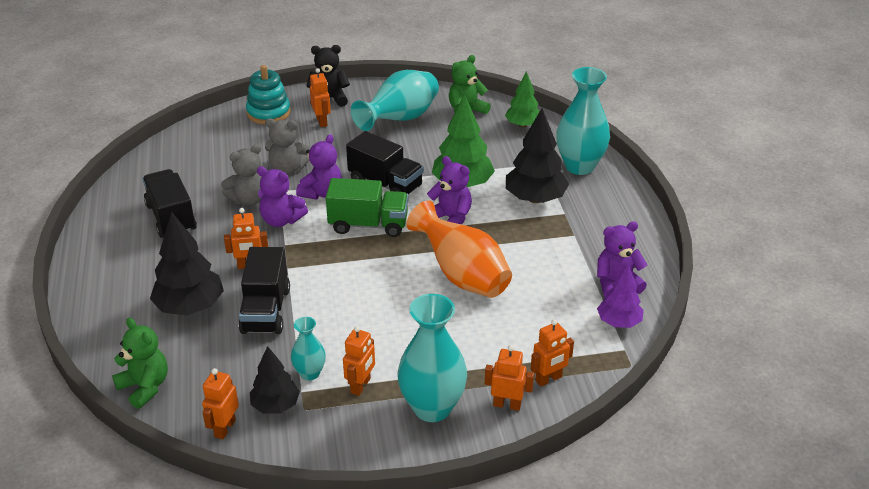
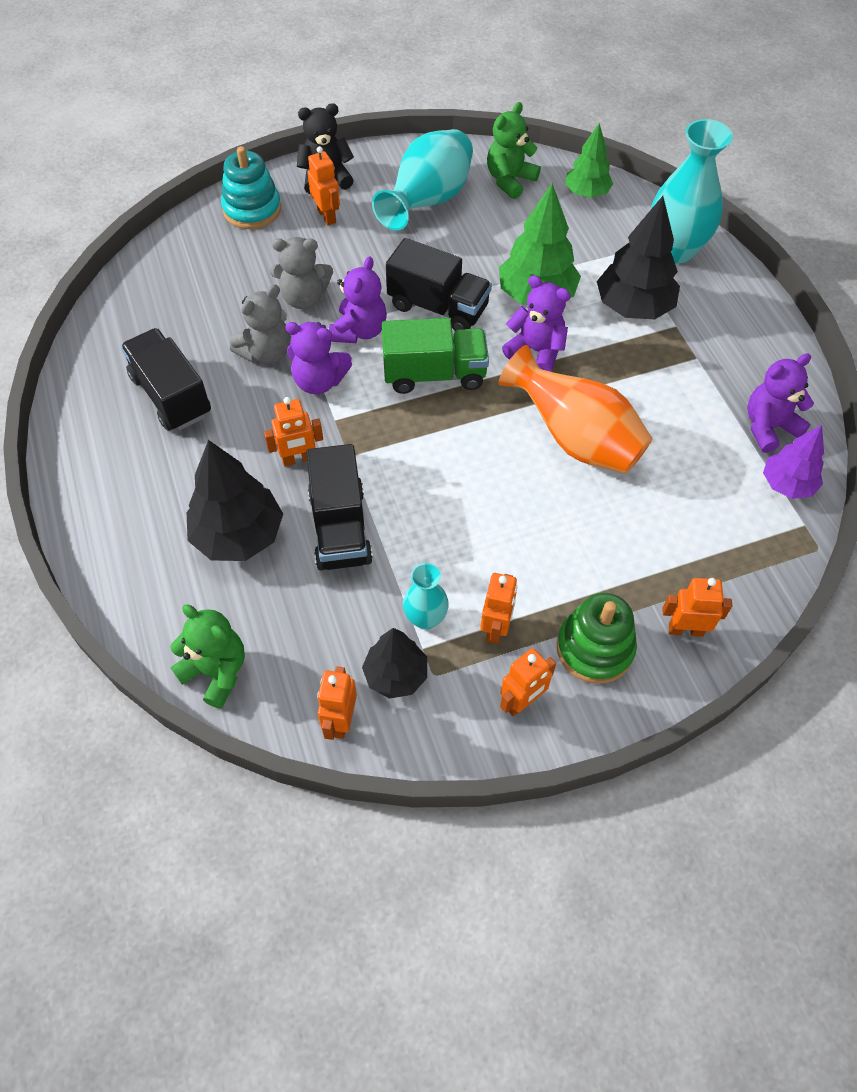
camera: 10 degrees left, 20 degrees up
(432, 407) = (594, 648): turquoise vase -> green stacking toy
(548, 379) = (725, 583): orange robot -> orange robot (522, 701)

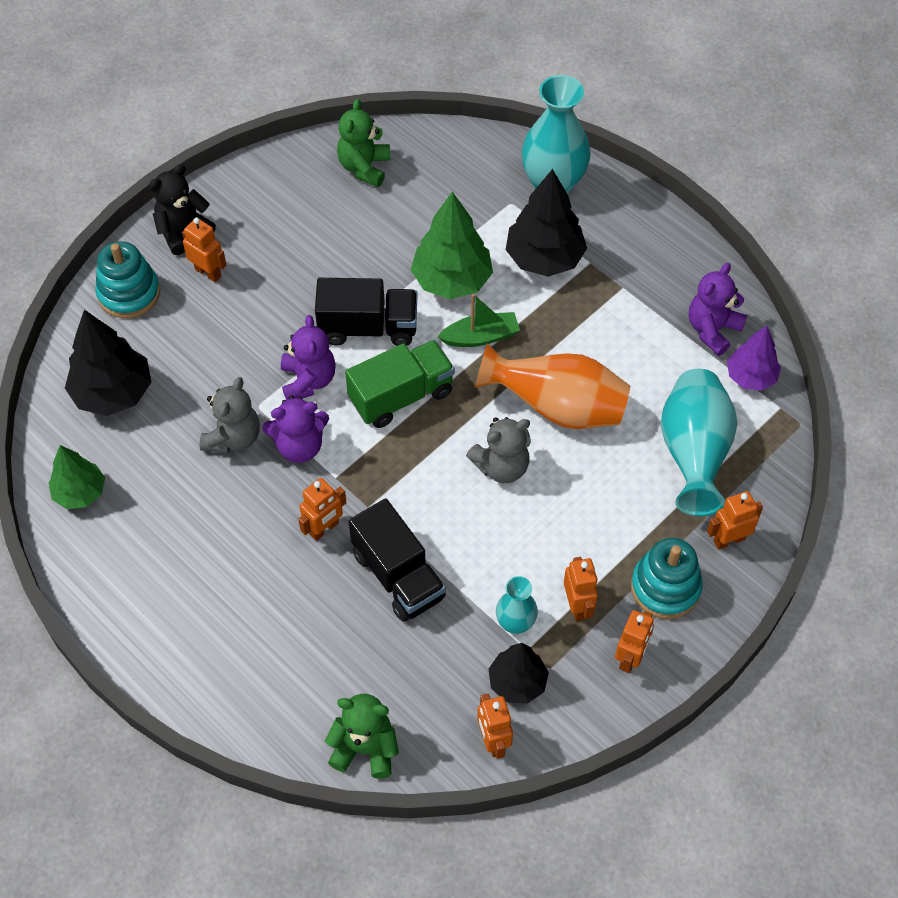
camera: 25 degrees left, 0 degrees up
(171, 396) = (168, 517): black truck -> none
(238, 535) = (312, 622): black tree -> black tree (113, 393)
(304, 298) = (236, 368): grey teddy bear -> grey teddy bear (501, 466)
(427, 202) = (298, 220): turquoise vase -> turquoise vase (693, 454)
(536, 351) = (480, 337): purple teddy bear -> green boat
(586, 193) = (443, 154): green tree -> green tree (80, 492)
(594, 648) = (665, 587): green stacking toy -> turquoise stacking toy

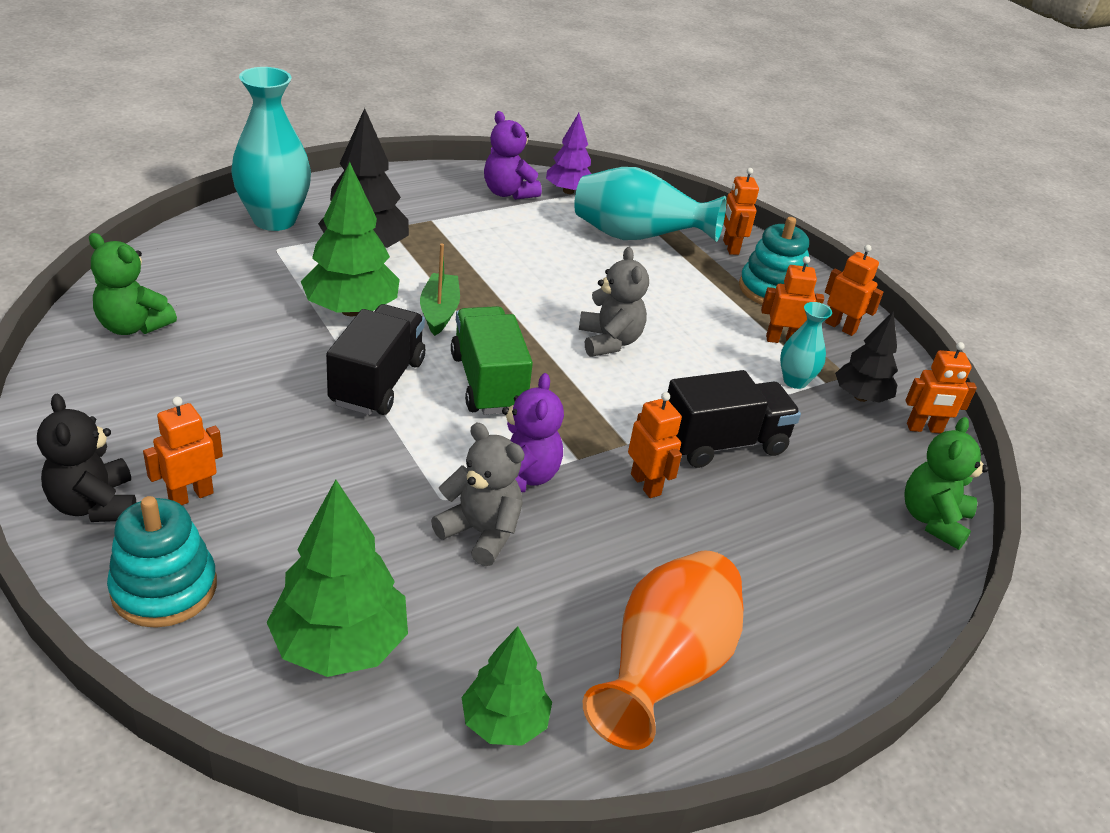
camera: 80 degrees left, 20 degrees down
(113, 393) = (340, 645): black tree -> green tree
(308, 380) = (427, 447): purple teddy bear -> none
(557, 407) = (552, 291): orange vase -> orange vase (663, 671)

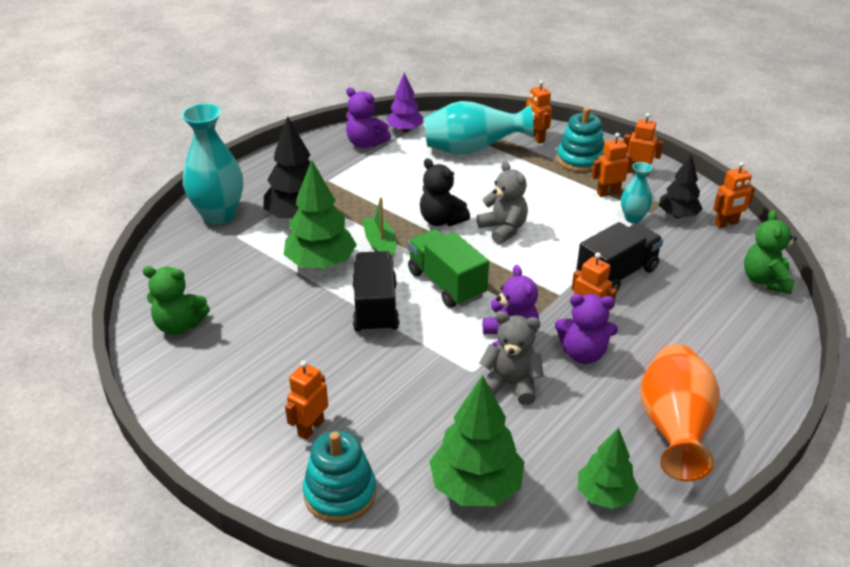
camera: 15 degrees left, 0 degrees up
(95, 505) = (251, 457): black teddy bear -> black teddy bear (441, 220)
(606, 527) = (583, 353): none -> purple teddy bear

